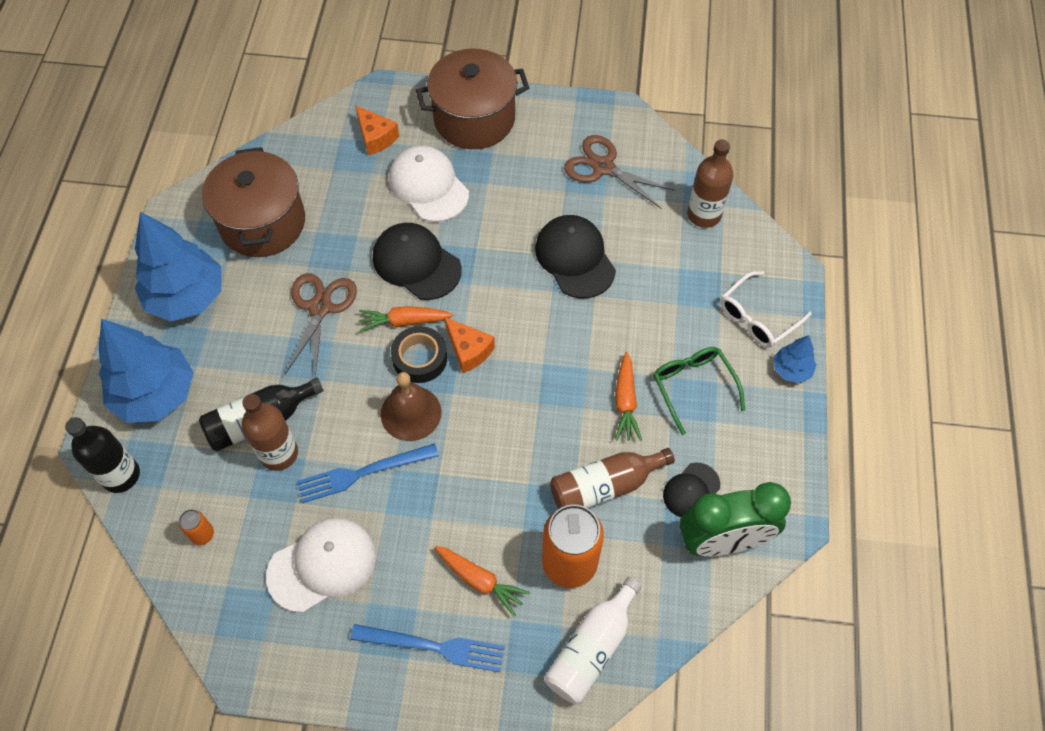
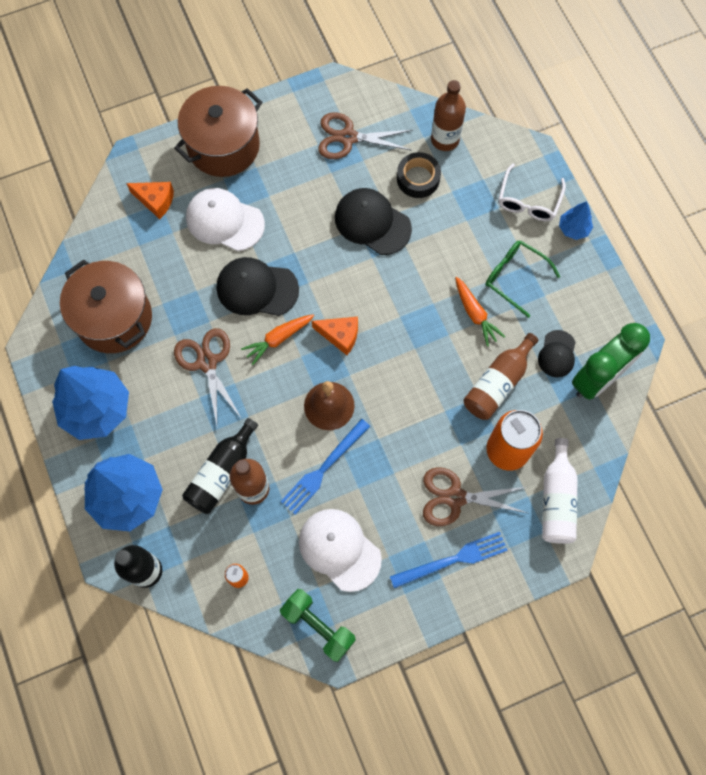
camera: 30 degrees left, 10 degrees up
(246, 632) = (318, 626): none -> green dumbbell
(322, 565) = (339, 549): white cap -> white cap turned 75 degrees counterclockwise
(420, 358) = (308, 361): black tape -> black tape (418, 178)
(480, 581) = (455, 497): orange carrot -> brown scissors

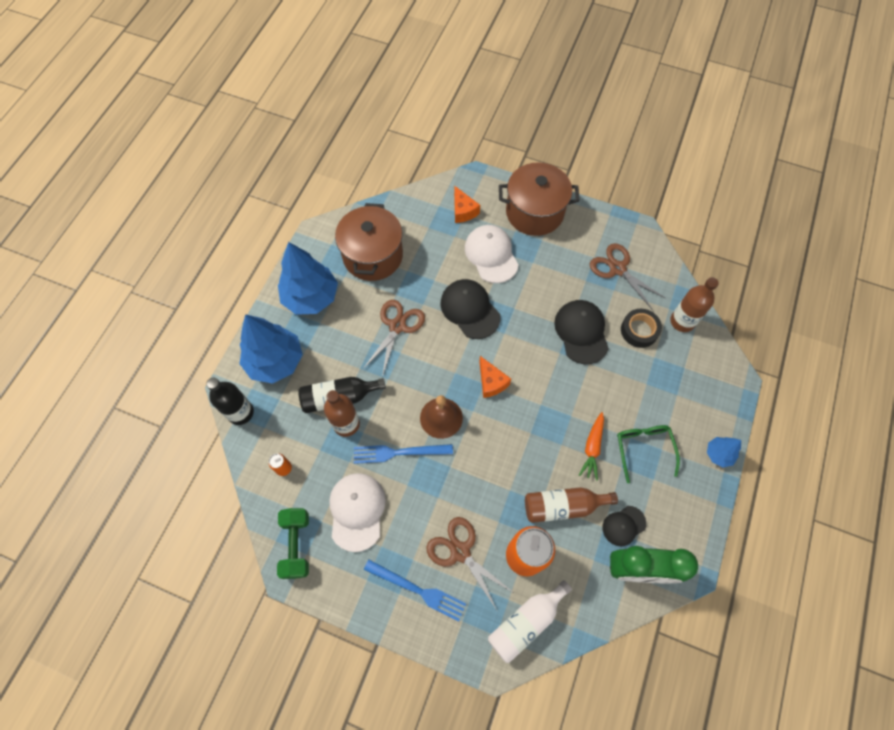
camera: 45 degrees right, 5 degrees down
(278, 339) = (452, 350): orange carrot -> none
(528, 201) = (702, 408): white glasses -> none

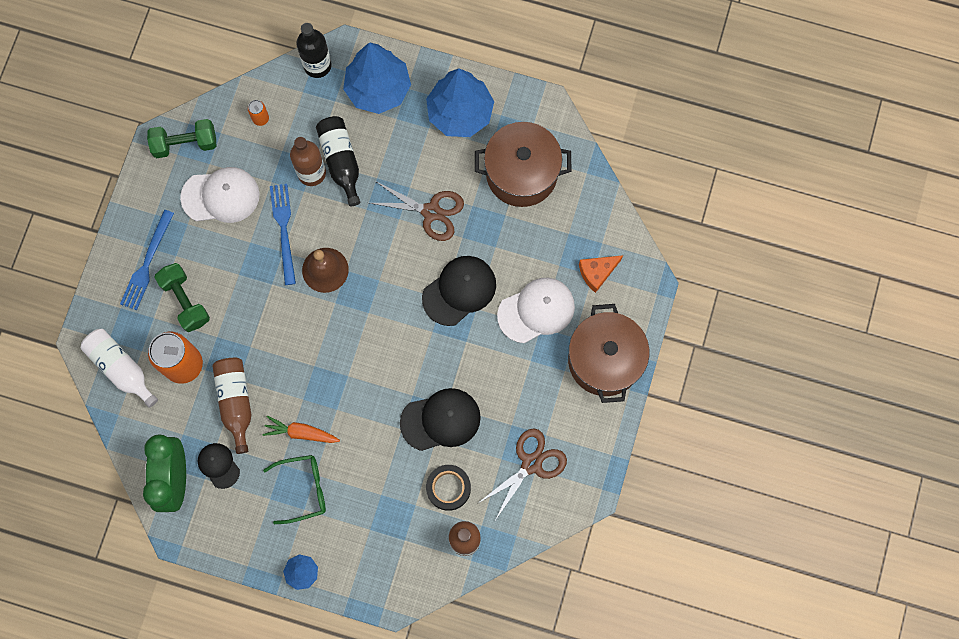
camera: 85 degrees right, 10 degrees up
(460, 551) = (185, 301): brown scissors -> green dumbbell
(491, 382) = (370, 320): orange cheese -> none

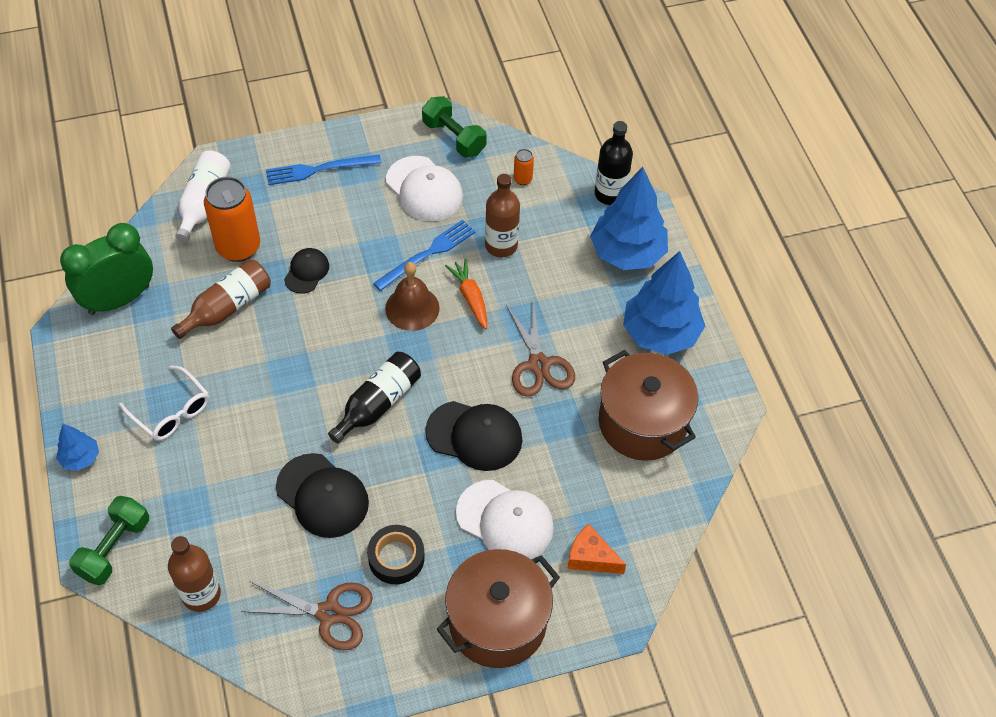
camera: 55 degrees right, 20 degrees down
(185, 301) = (302, 216): green dumbbell -> green dumbbell (114, 548)
(218, 465) = (153, 327): black cap -> black cap (306, 272)
(301, 432) = (230, 378): orange carrot -> orange carrot (470, 297)
(304, 489) = (172, 412): green glasses -> white glasses
(341, 161) = (531, 262): black bottle -> black bottle (378, 404)
(448, 488) = (251, 545): black tape -> black tape (396, 558)

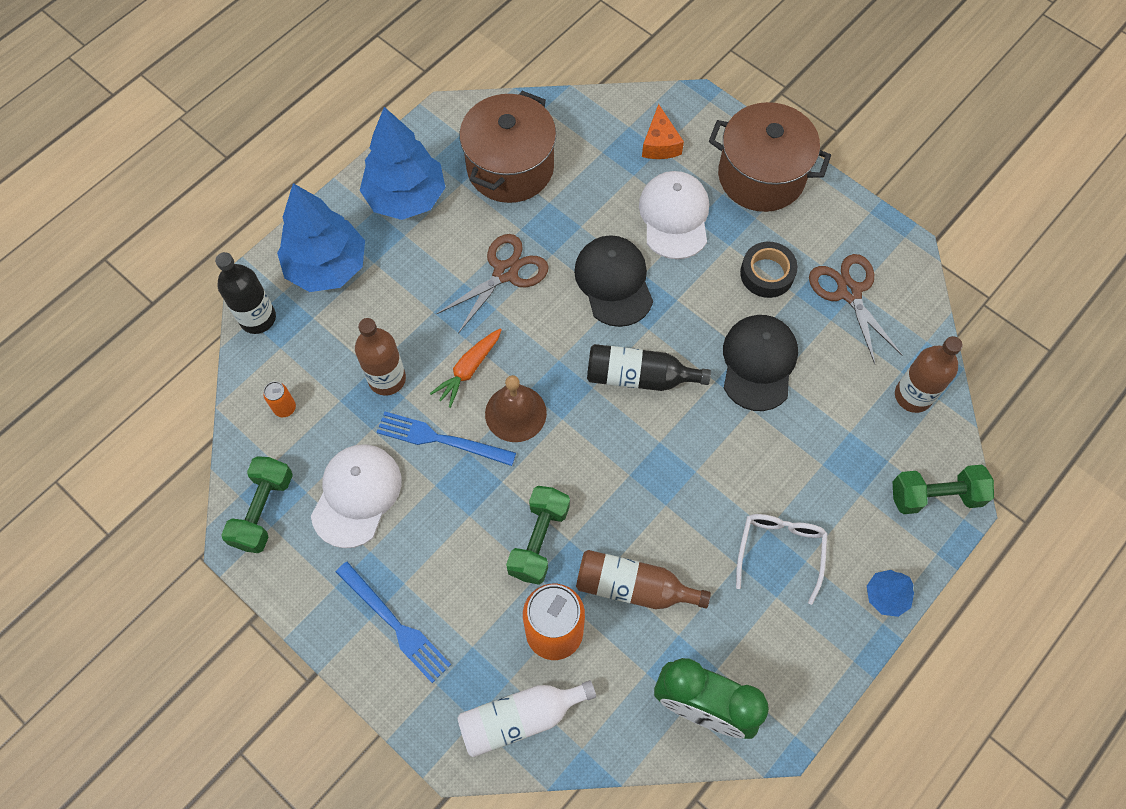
camera: 120 degrees left, 10 degrees up
(306, 272) = (539, 540): black cap -> green dumbbell

